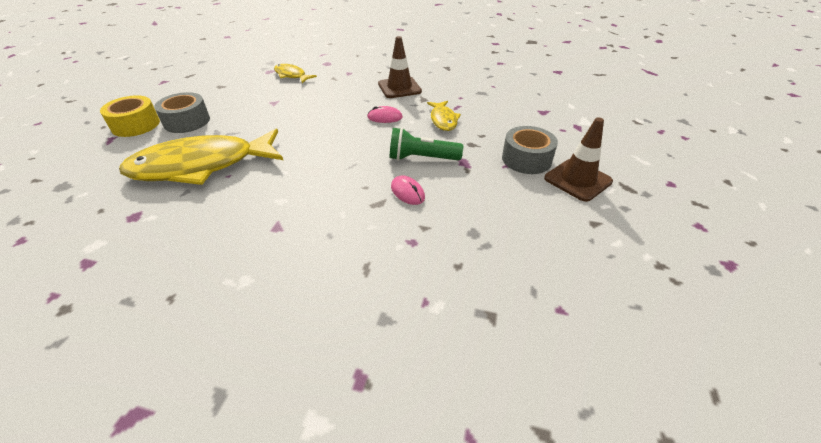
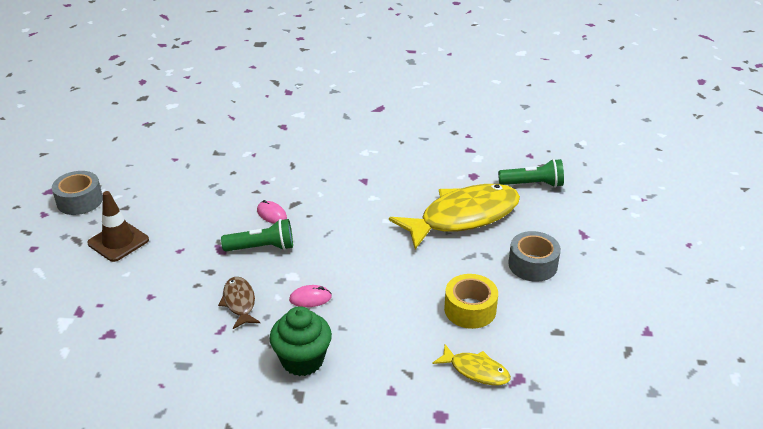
camera: 170 degrees right, 5 degrees down
(81, 195) = (532, 184): none -> green flashlight
(136, 125) = (581, 253): yellow tape -> yellow tape (470, 309)
(399, 88) = (302, 360): brown traffic cone -> green cupcake
(443, 120) = (239, 302): yellow fish -> brown fish
(526, 159) = (157, 258): grey tape -> grey tape (80, 201)

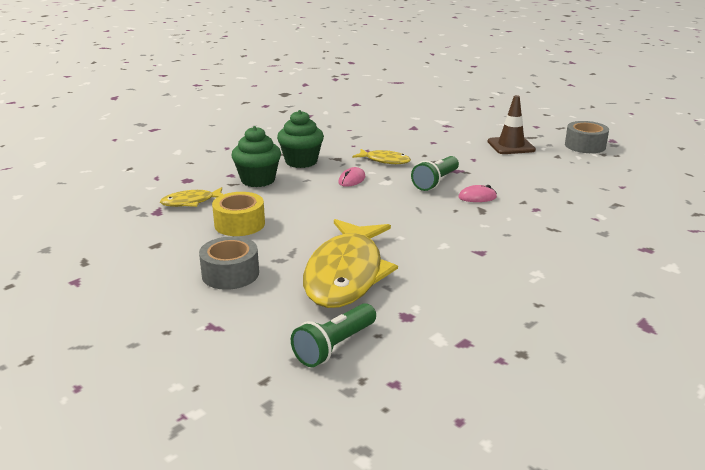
camera: 130 degrees right, 10 degrees down
(239, 302) = (385, 160): brown fish -> yellow fish
(381, 360) = (258, 180): none -> green cupcake

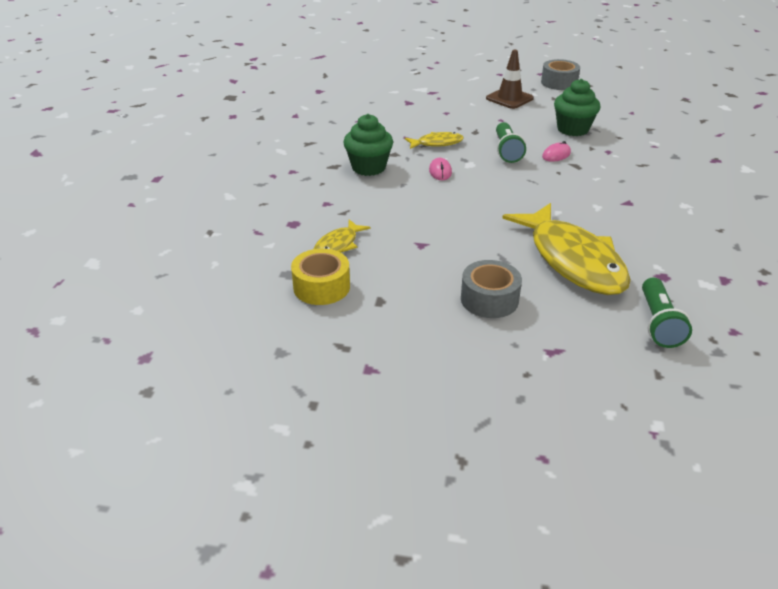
camera: 35 degrees left, 10 degrees up
(239, 224) = (418, 250): yellow tape -> yellow tape (321, 287)
(258, 180) = (361, 200): green cupcake -> green cupcake (572, 129)

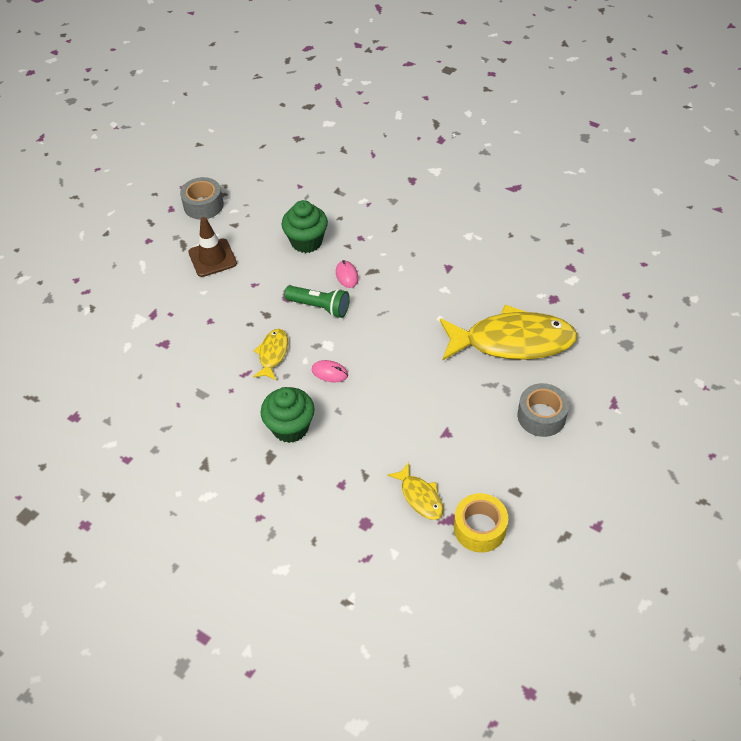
camera: 65 degrees left, 15 degrees up
(658, 323) = (604, 329): green flashlight -> none

